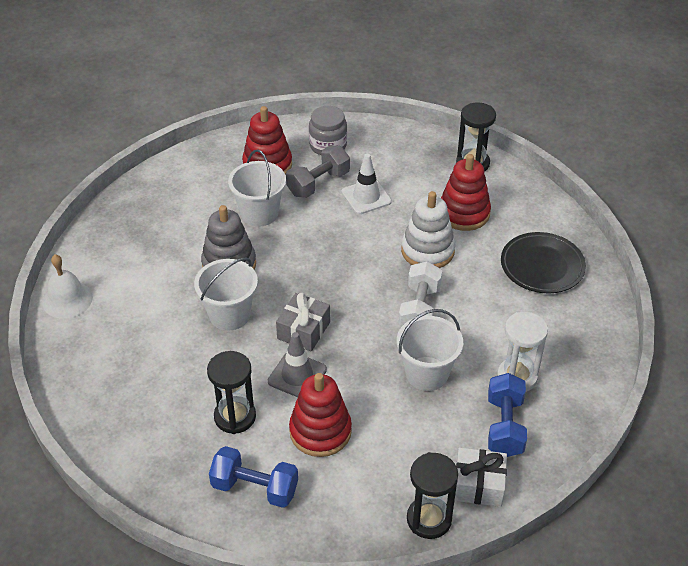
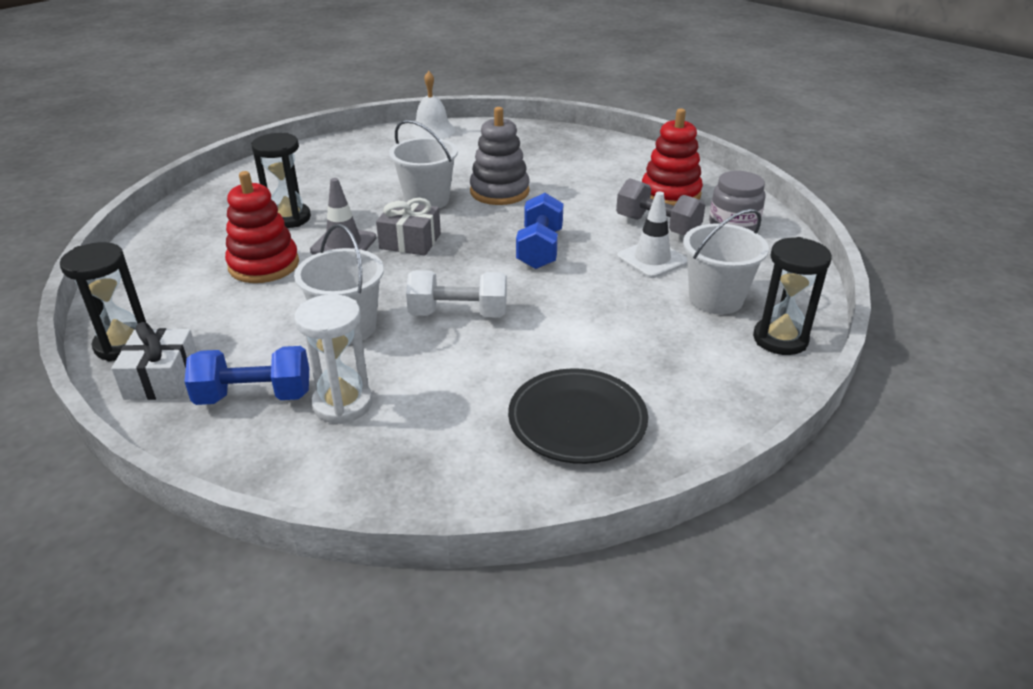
camera: 80 degrees right, 10 degrees down
(255, 488) = (197, 238): blue dumbbell -> blue dumbbell (540, 249)
(259, 213) = (586, 198): white bucket -> white bucket (715, 299)
(427, 251) = (570, 312): white stacking toy -> none
(464, 213) = (661, 338): red stacking toy -> none

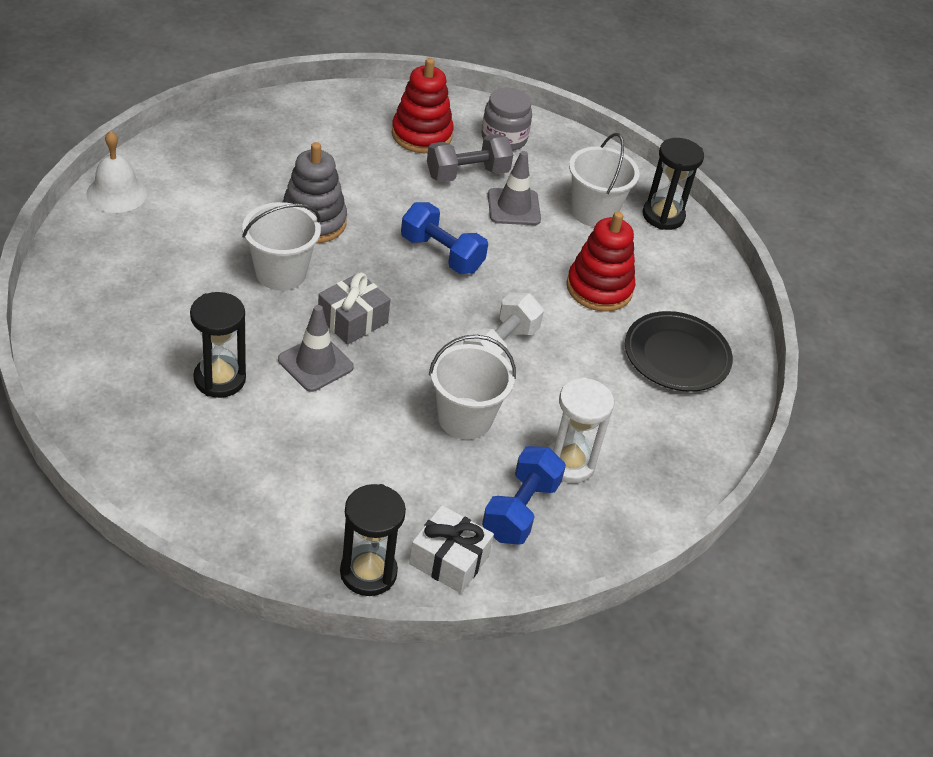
camera: 65 degrees left, 10 degrees up
(264, 265) = (304, 431): red stacking toy -> red stacking toy (599, 288)
(652, 259) = (513, 207): white traffic cone -> grey traffic cone

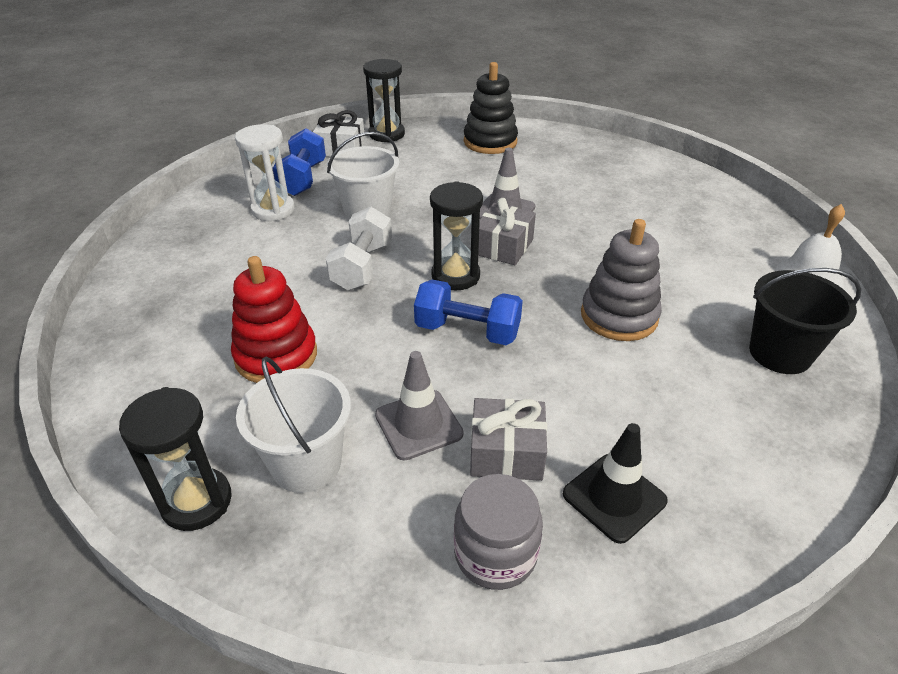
camera: 165 degrees right, 5 degrees down
(219, 379) = (560, 184): black hourglass -> black hourglass (455, 276)
(227, 157) = (780, 353): none -> black bucket
(236, 494) = (490, 142): none -> black stacking toy
(281, 273) = (596, 261): white bucket -> none
(421, 135) = (614, 497): red stacking toy -> black traffic cone
(467, 174) = (506, 453): grey dumbbell -> grey gift
(676, 356) = (178, 314): black plate -> none

